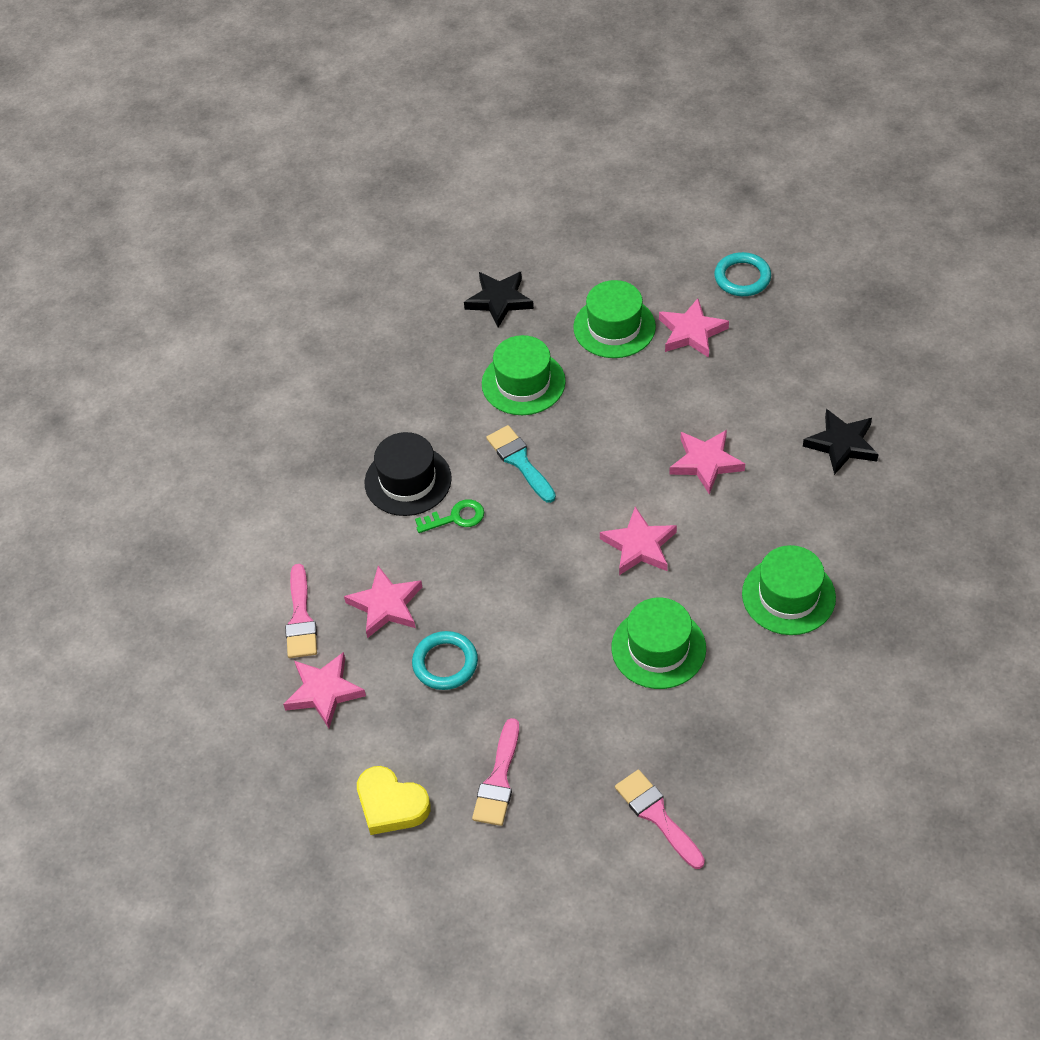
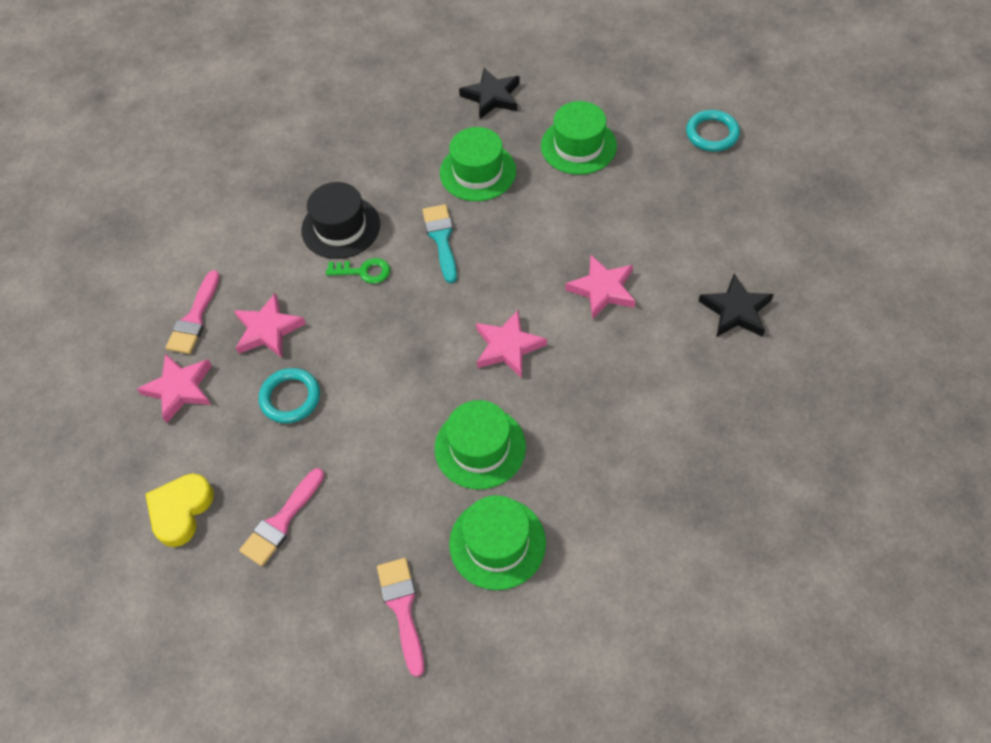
camera: 20 degrees right, 5 degrees up
(391, 804) = (181, 511): yellow heart -> yellow heart turned 60 degrees clockwise
(691, 332) = (644, 169): pink star -> none
(788, 595) = (621, 438): green hat -> green hat (497, 543)

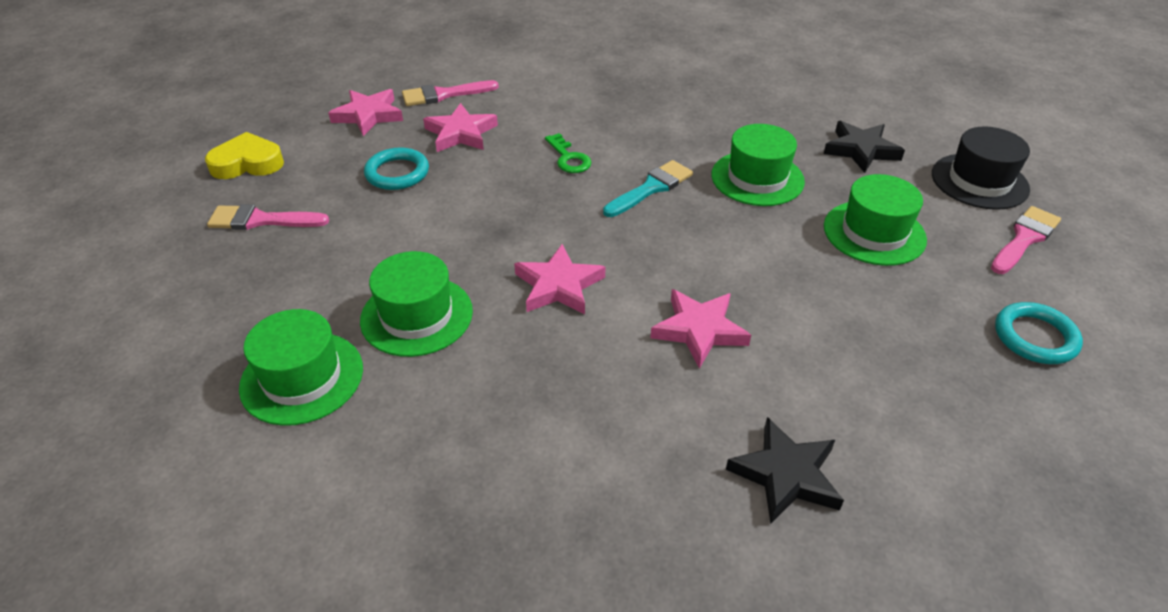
camera: 55 degrees right, 15 degrees down
(341, 227) = (605, 126): black hat -> black hat (979, 181)
(402, 608) = (193, 336): pink brush -> pink brush (1024, 238)

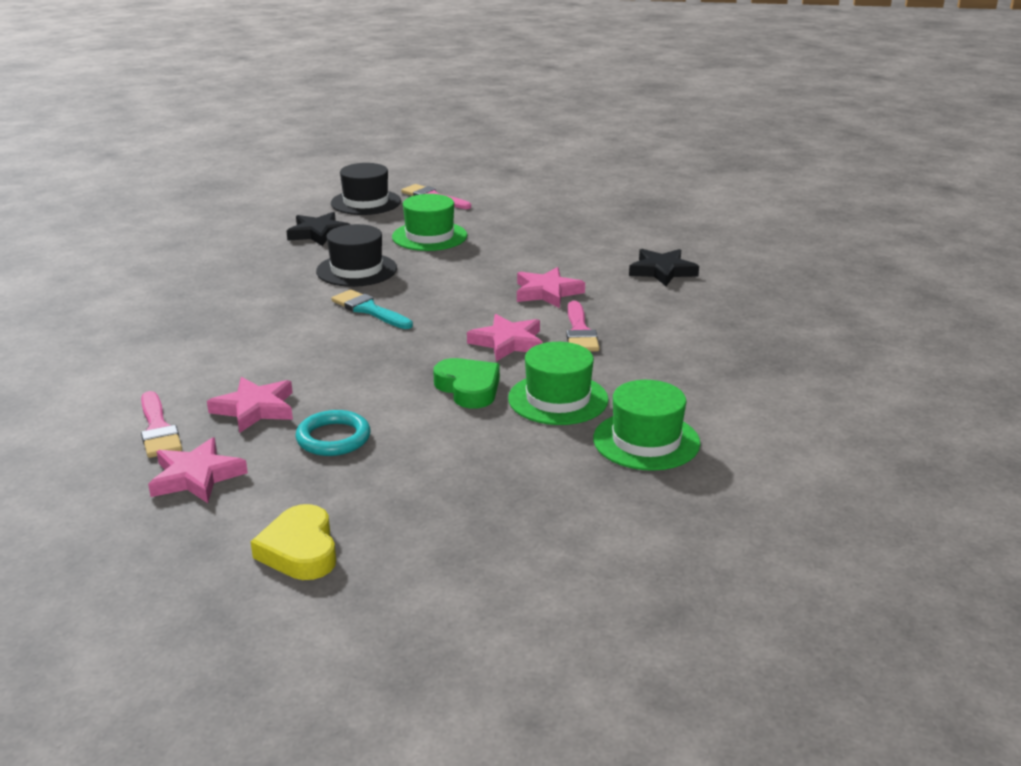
camera: 95 degrees left, 15 degrees down
(261, 220) = (424, 511): pink brush -> pink brush (580, 332)
(460, 252) = (468, 388): none -> green heart
(569, 158) = (315, 347): green key -> none
(757, 178) = (356, 270): green hat -> black hat
(1035, 337) = (529, 205): turquoise ring -> none

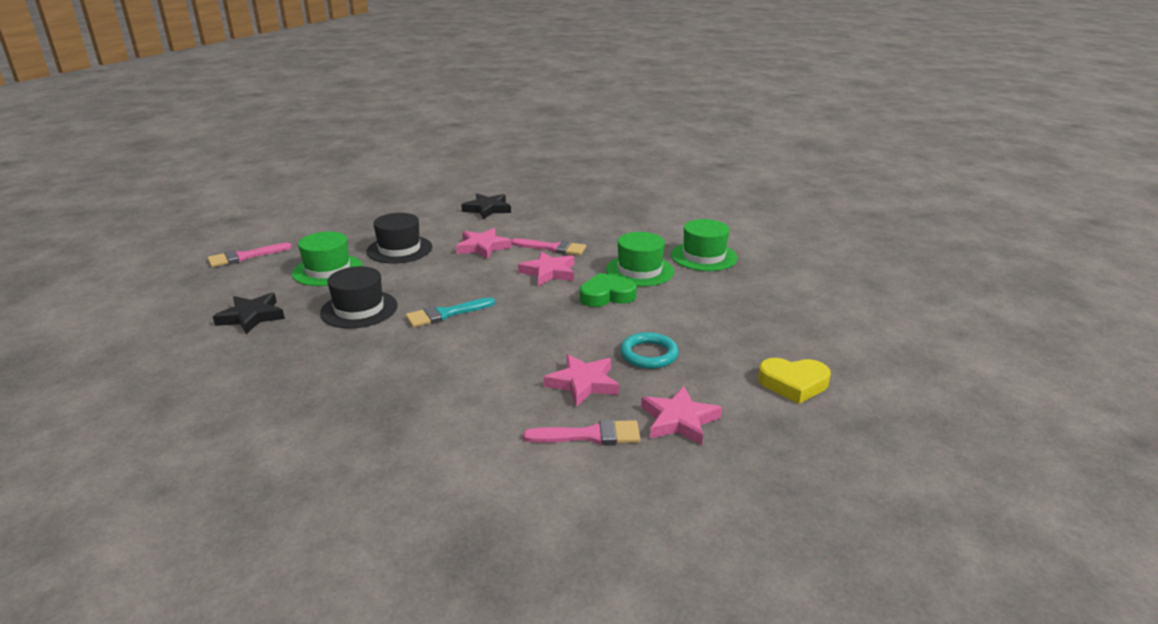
camera: 70 degrees left, 0 degrees up
(366, 202) = (208, 286): black hat -> black hat (399, 249)

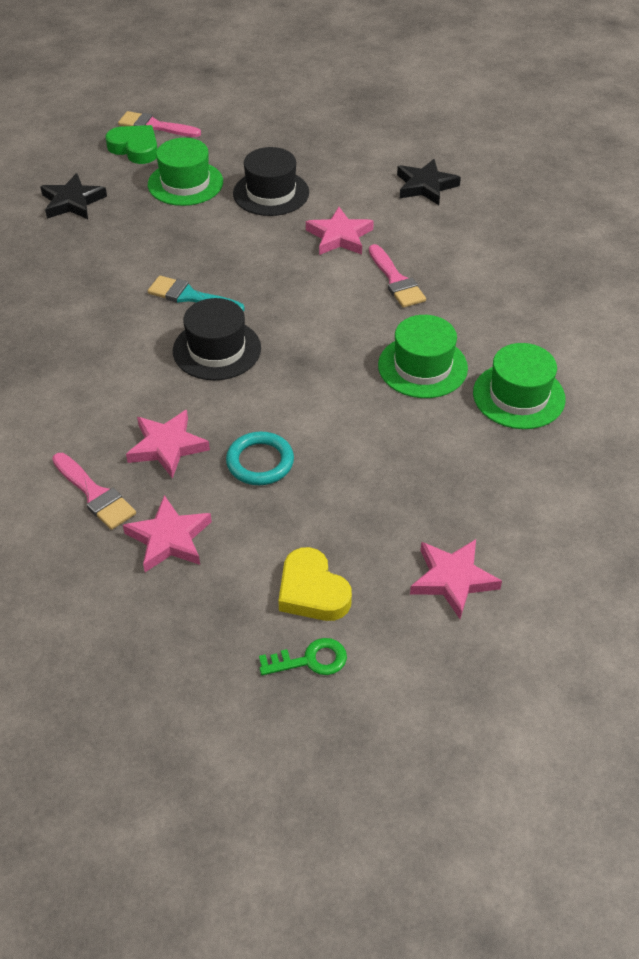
camera: 50 degrees right, 20 degrees up
(359, 309) = (144, 245): black hat -> black hat (217, 349)
(549, 272) = (341, 309): pink star -> pink star (453, 579)
(606, 296) = (340, 373): green heart -> green heart (135, 148)
(856, 410) = (310, 660): none -> green key

